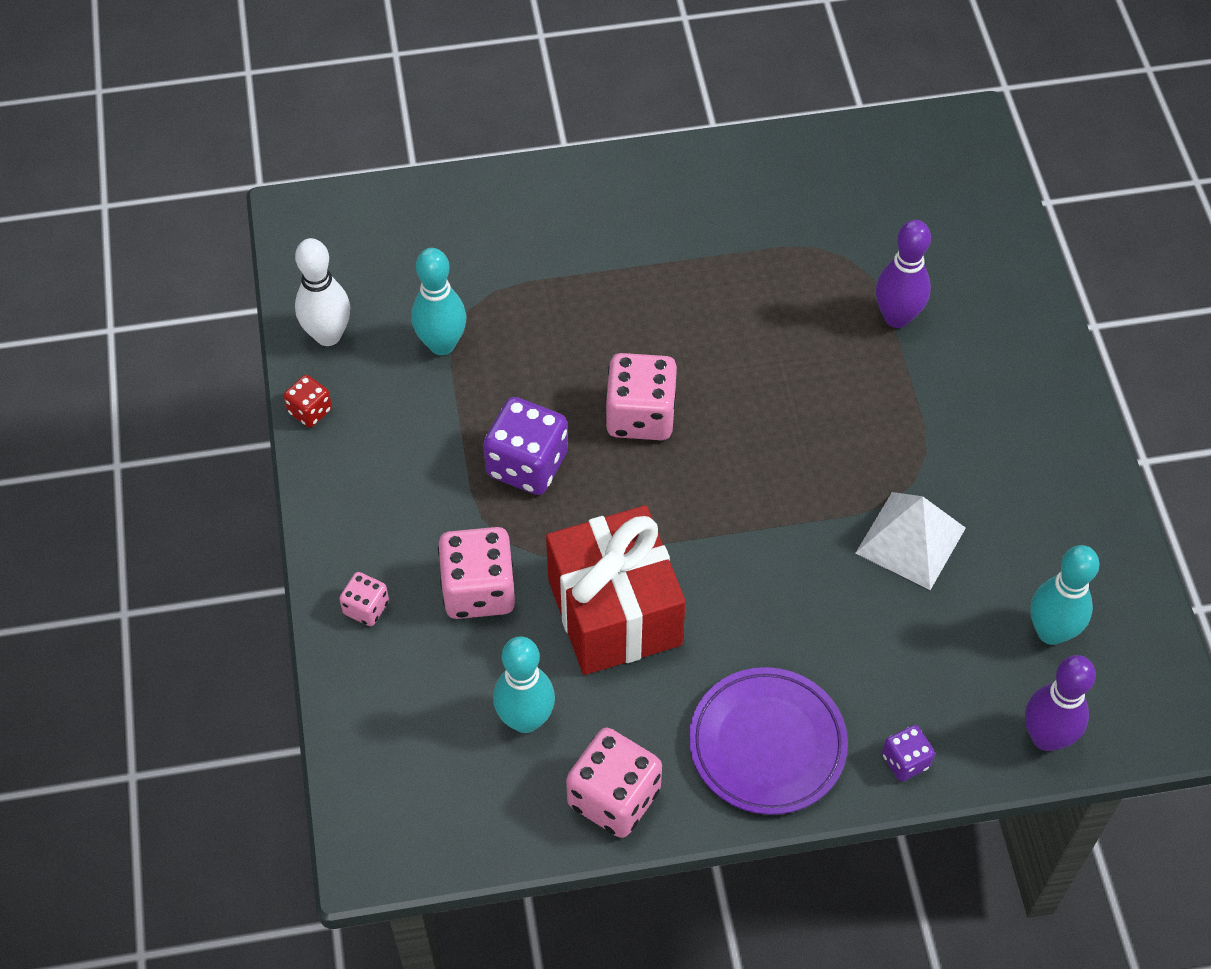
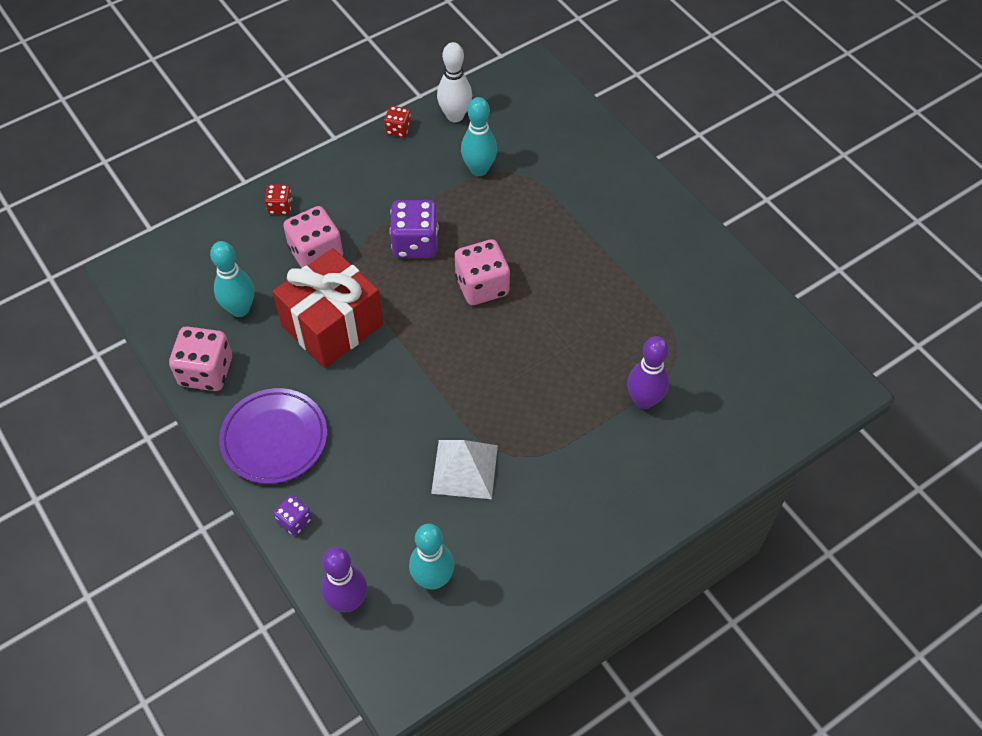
camera: 65 degrees right, 0 degrees up
(366, 608) = (280, 207): pink dice -> red dice

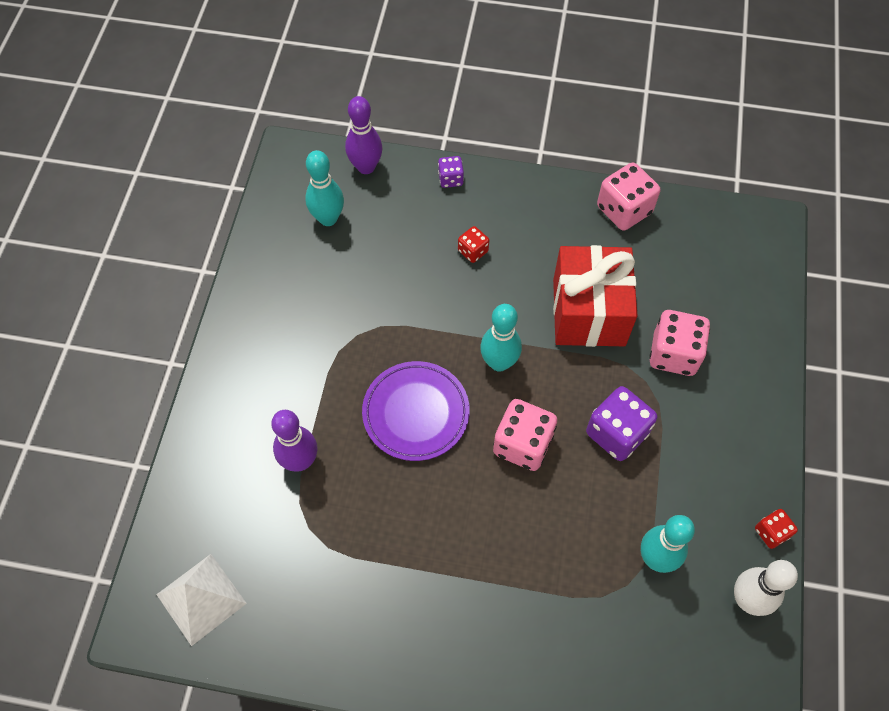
camera: 135 degrees right, 5 degrees up
(240, 309) = (664, 266): turquoise bowling pin -> turquoise bowling pin (499, 362)
(274, 439) = (525, 210): purple plate -> purple plate (416, 413)
(280, 207) = (752, 366): red dice -> red dice (473, 251)
(465, 469) = (380, 297): white pyramid -> white pyramid (201, 599)

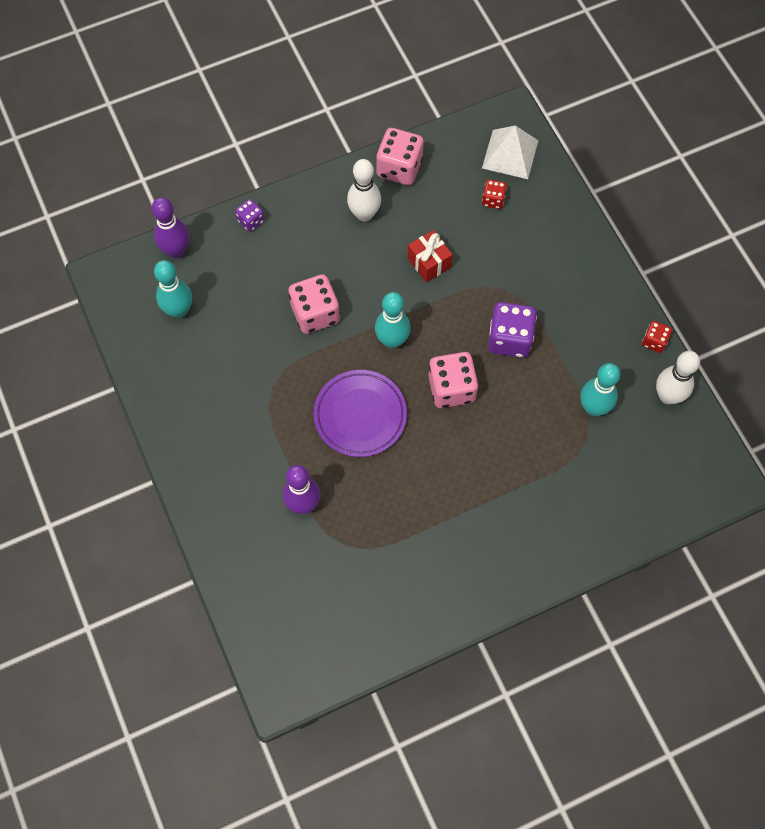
camera: 35 degrees left, 5 degrees up
(201, 599) = (308, 643): white pyramid -> white pyramid (510, 154)
(473, 251) = (311, 268): red dice -> red dice (493, 200)
(559, 232) = (364, 214): none -> white bowling pin
(588, 312) = (429, 263): red gift -> red gift, size x0.51
(673, 354) = (509, 257): pink dice -> pink dice (315, 313)

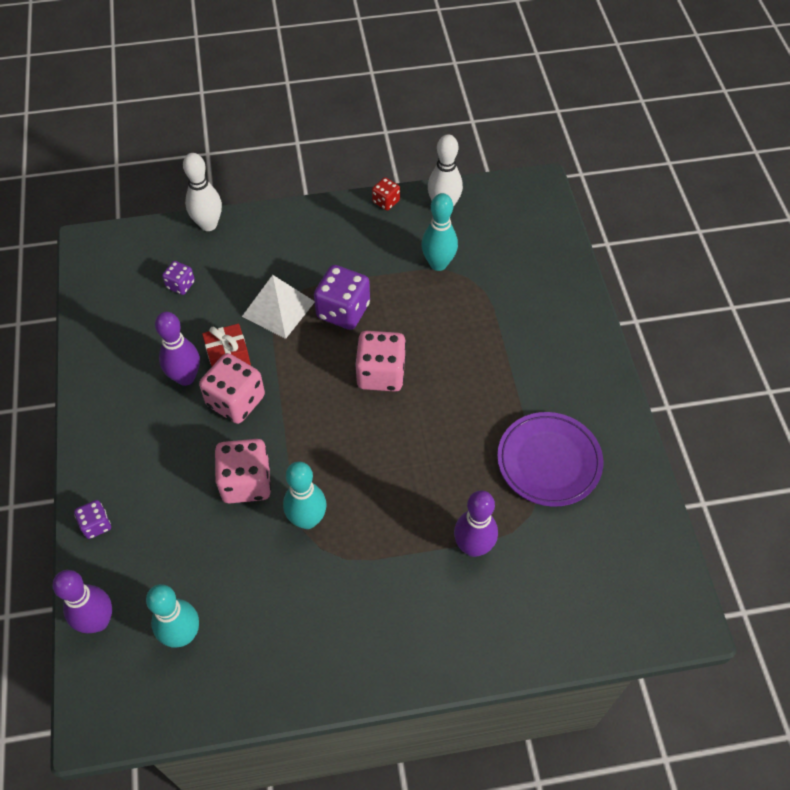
camera: 75 degrees left, 10 degrees down
(360, 415) = (385, 466): purple plate -> purple plate (549, 461)
(364, 214) = (143, 405): white bowling pin -> white bowling pin (208, 224)
(392, 340) = (307, 414): turquoise bowling pin -> turquoise bowling pin (307, 519)
(399, 168) = (101, 358): pink dice -> pink dice (236, 401)
(400, 236) = (185, 377): none -> purple bowling pin
(493, 200) = (180, 285): red dice -> purple dice
(510, 154) = (134, 257): white pyramid -> white pyramid (278, 309)

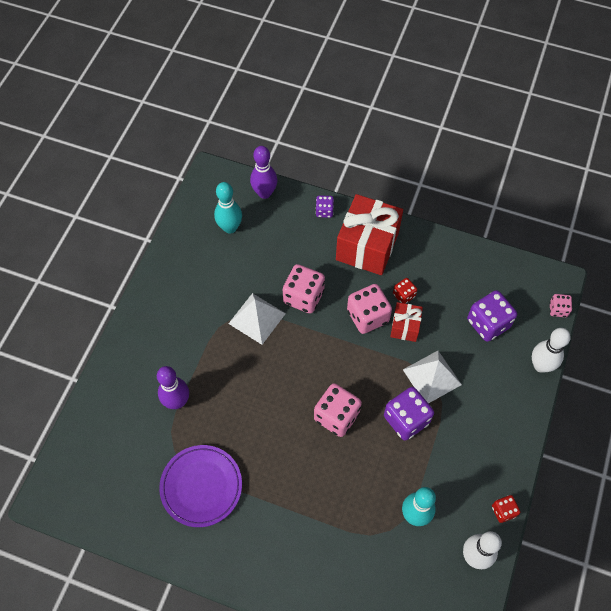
camera: 120 degrees right, 5 degrees up
(128, 232) = (558, 309): none -> pink dice
(131, 447) = (367, 246): none -> red gift
(180, 285) = (488, 323): purple dice -> purple dice, size x1.88
(185, 377) = (404, 295): purple bowling pin -> red dice
(307, 519) = (257, 318): turquoise bowling pin -> white pyramid

